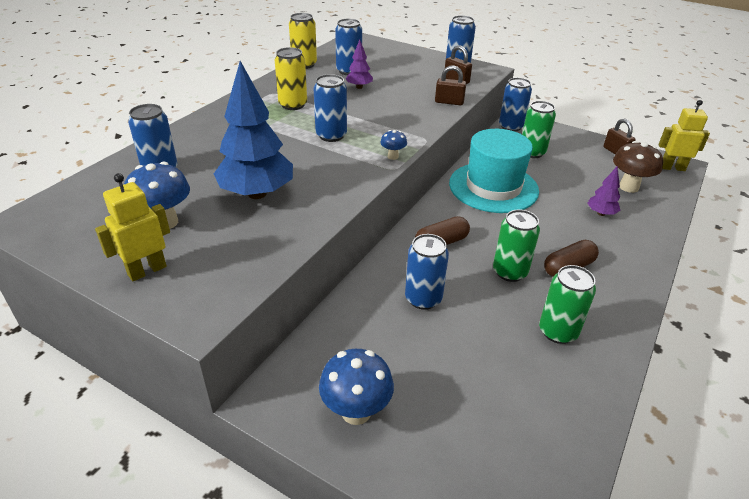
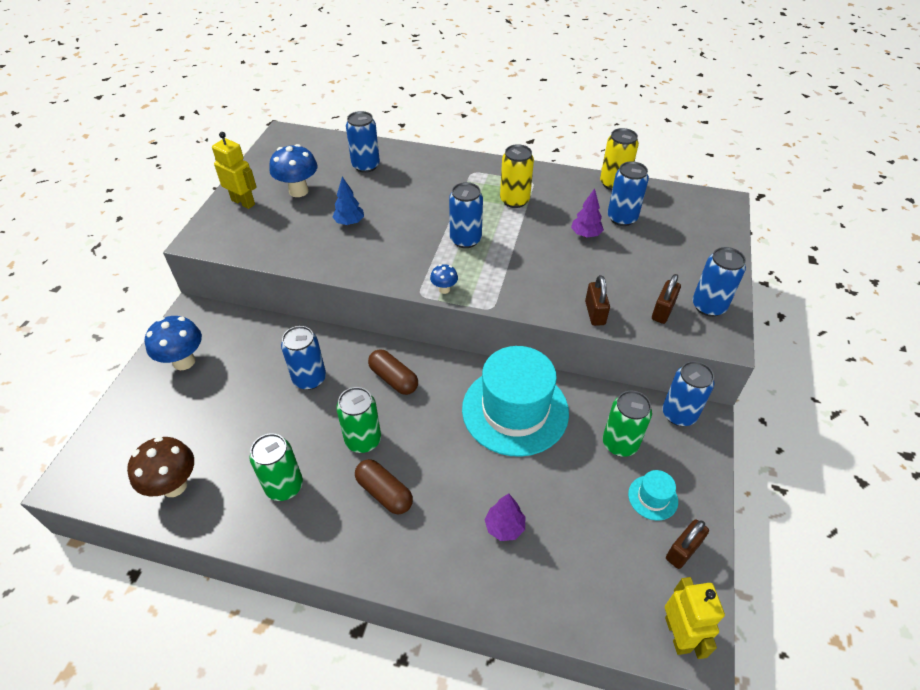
camera: 75 degrees right, 10 degrees up
(257, 194) = (349, 222): blue tree -> blue tree, size x0.48
(577, 152) = (653, 497): none -> turquoise hat
(628, 187) = (586, 564): brown mushroom -> brown mushroom (174, 485)

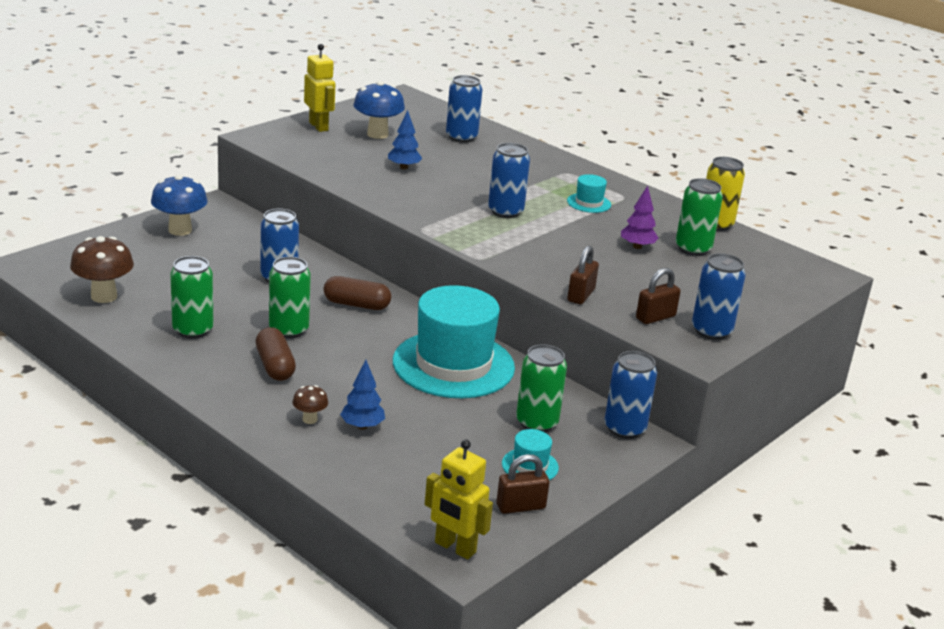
camera: 25 degrees right, 20 degrees down
(393, 379) = (356, 305): brown capsule -> brown capsule turned 60 degrees counterclockwise
(444, 289) = (447, 234): blue mushroom -> none
(459, 545) = (309, 419): none -> brown mushroom
(504, 527) = (362, 426): purple tree -> blue tree
(514, 200) = (589, 203): yellow can -> turquoise hat
(622, 218) = (693, 249): blue can -> green can
(678, 634) = (455, 548): yellow robot -> yellow robot turned 105 degrees clockwise

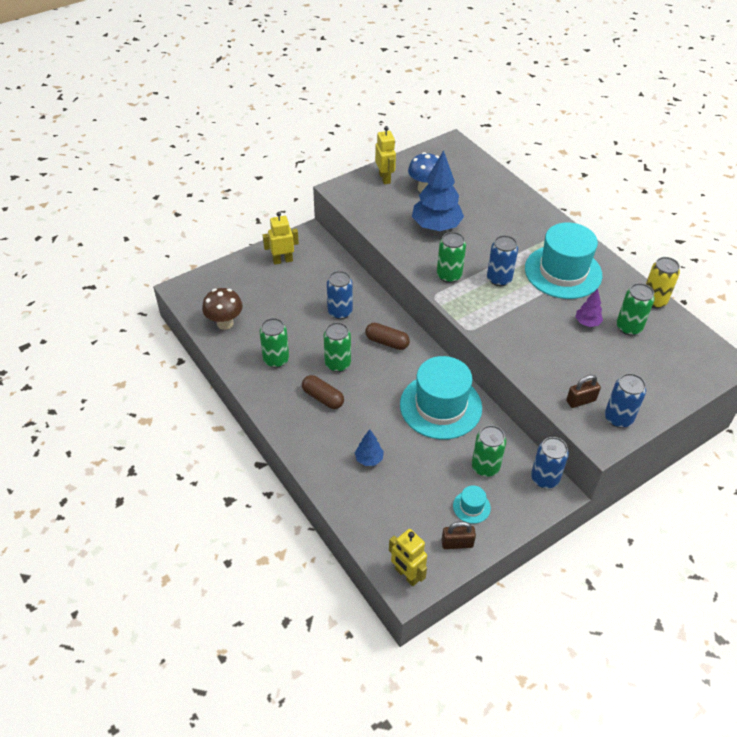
camera: 15 degrees right, 20 degrees up
(180, 230) = (282, 260): blue mushroom -> yellow robot
(275, 366) = (323, 398): brown capsule -> brown capsule turned 45 degrees counterclockwise
(309, 419) = (336, 450): brown mushroom -> none
(404, 167) = (436, 226): blue tree -> blue tree, size x2.09
(435, 210) = (449, 275): none -> green can
(461, 137) = (485, 193): blue can -> none
(581, 295) = (532, 373): brown padlock -> none
(589, 203) = (563, 272): turquoise hat -> turquoise hat, size x2.40

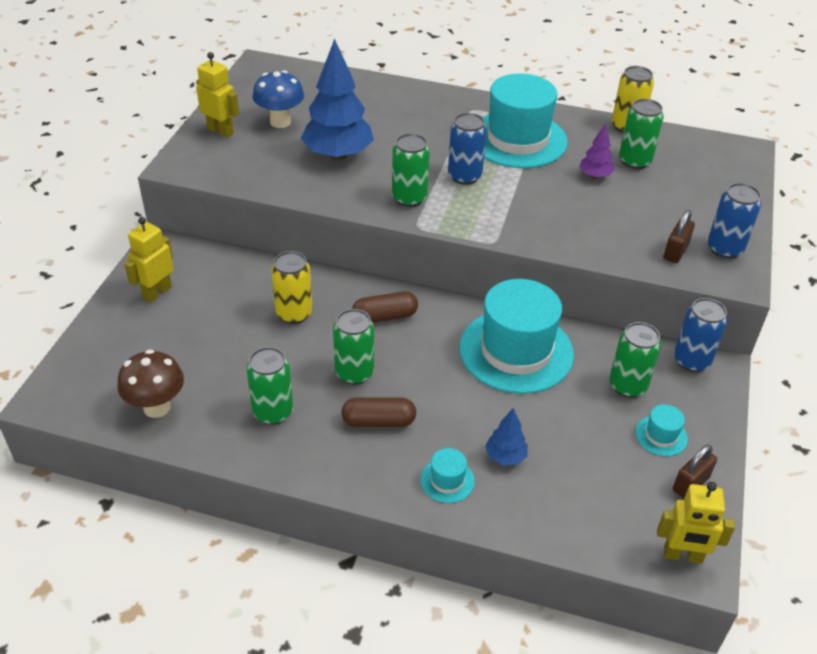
camera: 40 degrees left, 5 degrees down
(325, 451) = (447, 480): none -> turquoise hat
(340, 312) = (294, 313): blue can -> yellow can

